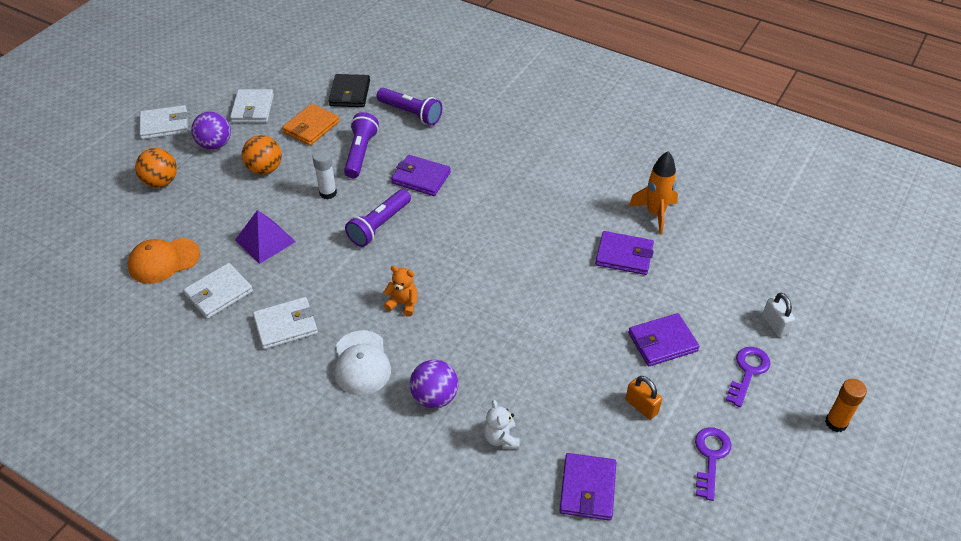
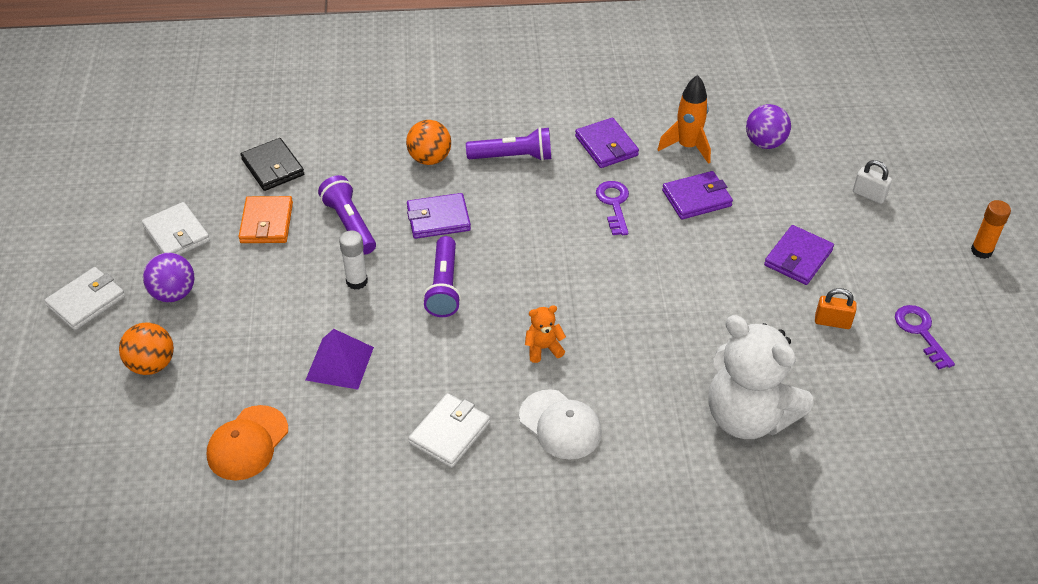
camera: 35 degrees left, 0 degrees up
(219, 293) = (346, 441): white wallet -> none
(265, 169) = (260, 291): orange ball -> orange ball (430, 159)
(411, 113) = (361, 158): purple flashlight -> purple flashlight (513, 157)
(434, 397) = (657, 416): purple ball -> purple ball (765, 143)
(501, 438) = (748, 416): white teddy bear -> white teddy bear, size x2.48
(587, 488) = (855, 415): purple wallet -> purple wallet (606, 146)
(748, 372) = (884, 246): purple key -> purple key (614, 204)

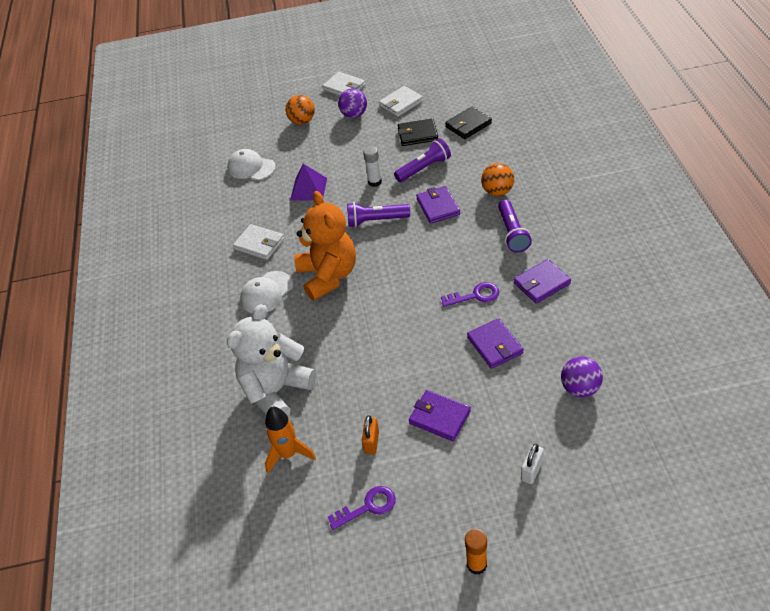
camera: 90 degrees right, 0 degrees up
(247, 443) = (251, 167): orange cap -> white cap
(267, 223) = (417, 134): orange wallet -> black wallet
(543, 348) = (328, 276): orange teddy bear -> orange teddy bear, size x2.48
(687, 147) = (557, 334): orange rocket -> orange rocket (288, 454)

